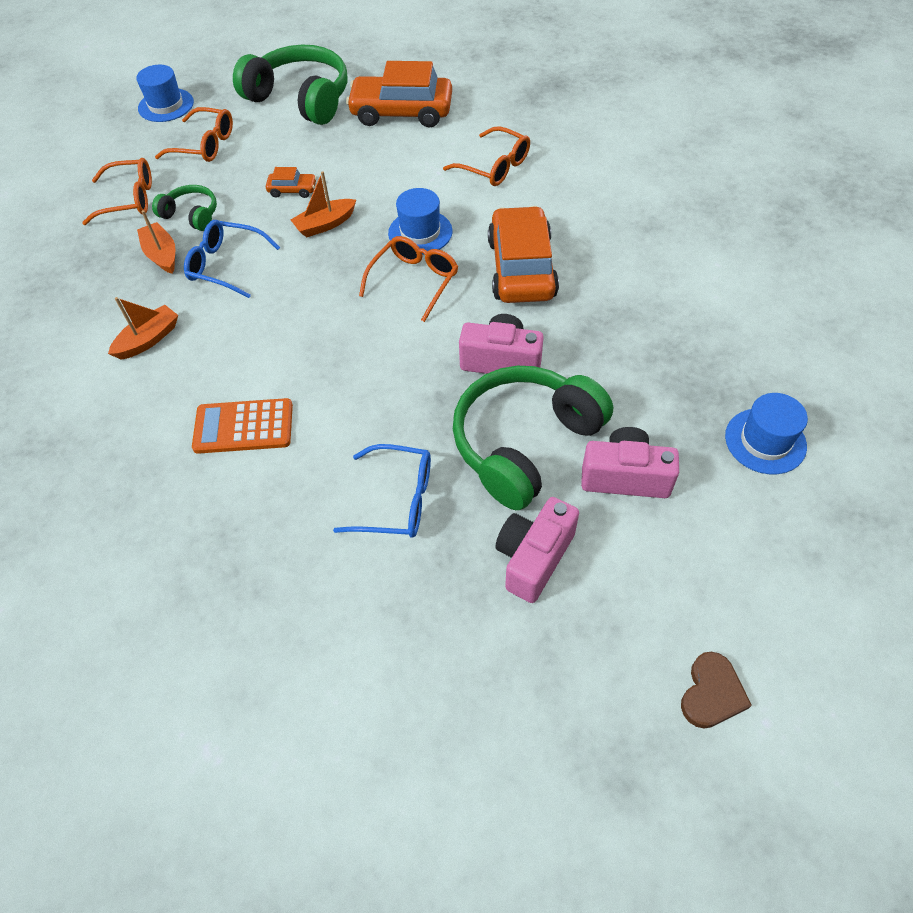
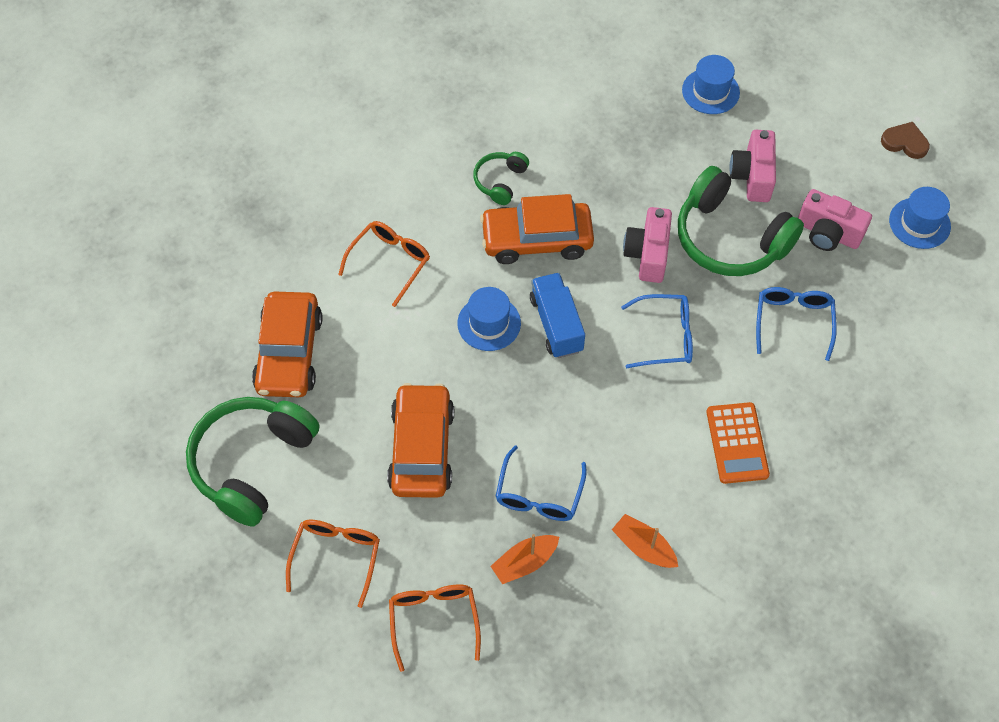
camera: 95 degrees left, 5 degrees up
(166, 105) = (250, 622): blue hat -> blue hat (919, 223)
(191, 215) = (461, 545): green headphones -> green headphones (500, 181)
(292, 190) = (421, 448): orange car -> orange car, size x2.25
(325, 224) = (477, 409): orange boat -> none
(389, 370) = (665, 337): none -> blue glasses
(414, 281) = (556, 324): orange glasses -> blue truck

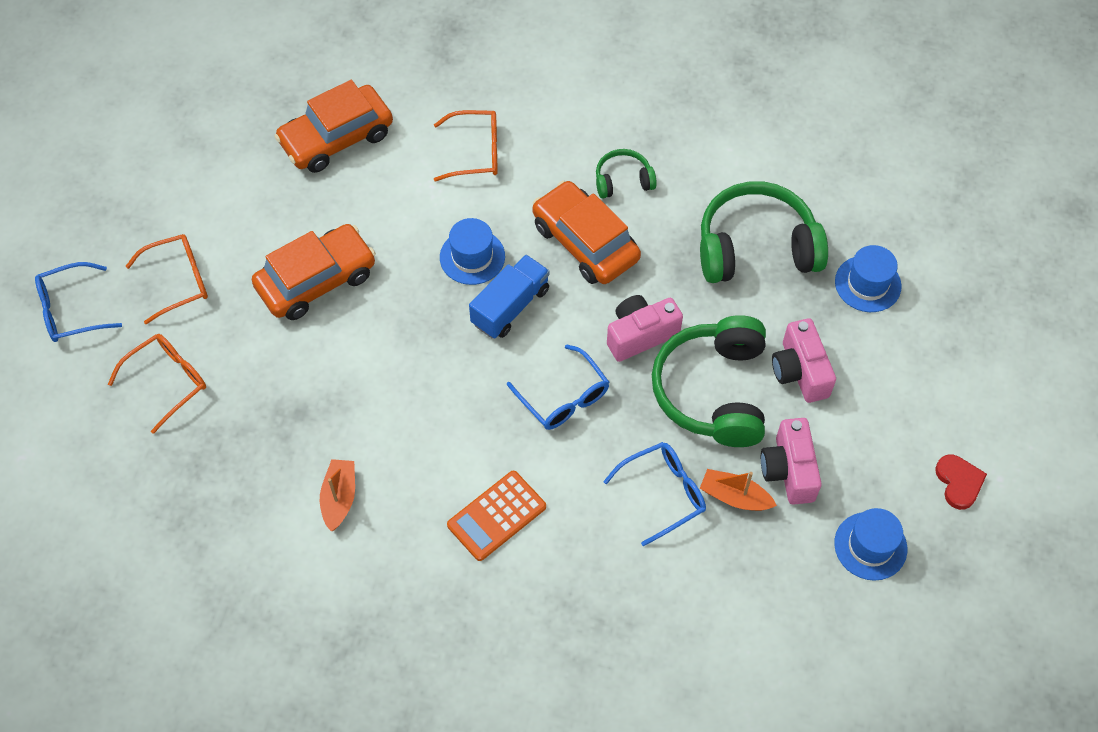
camera: 55 degrees right, 0 degrees up
(252, 463) = (221, 176): green headphones -> green headphones (756, 247)
(524, 562) = (263, 416): orange boat -> orange boat (734, 496)
(539, 494) = (334, 390): blue glasses -> blue glasses (71, 310)
(752, 176) = (800, 371): pink camera -> pink camera turned 75 degrees counterclockwise
(905, 142) = (959, 482): brown heart -> red heart

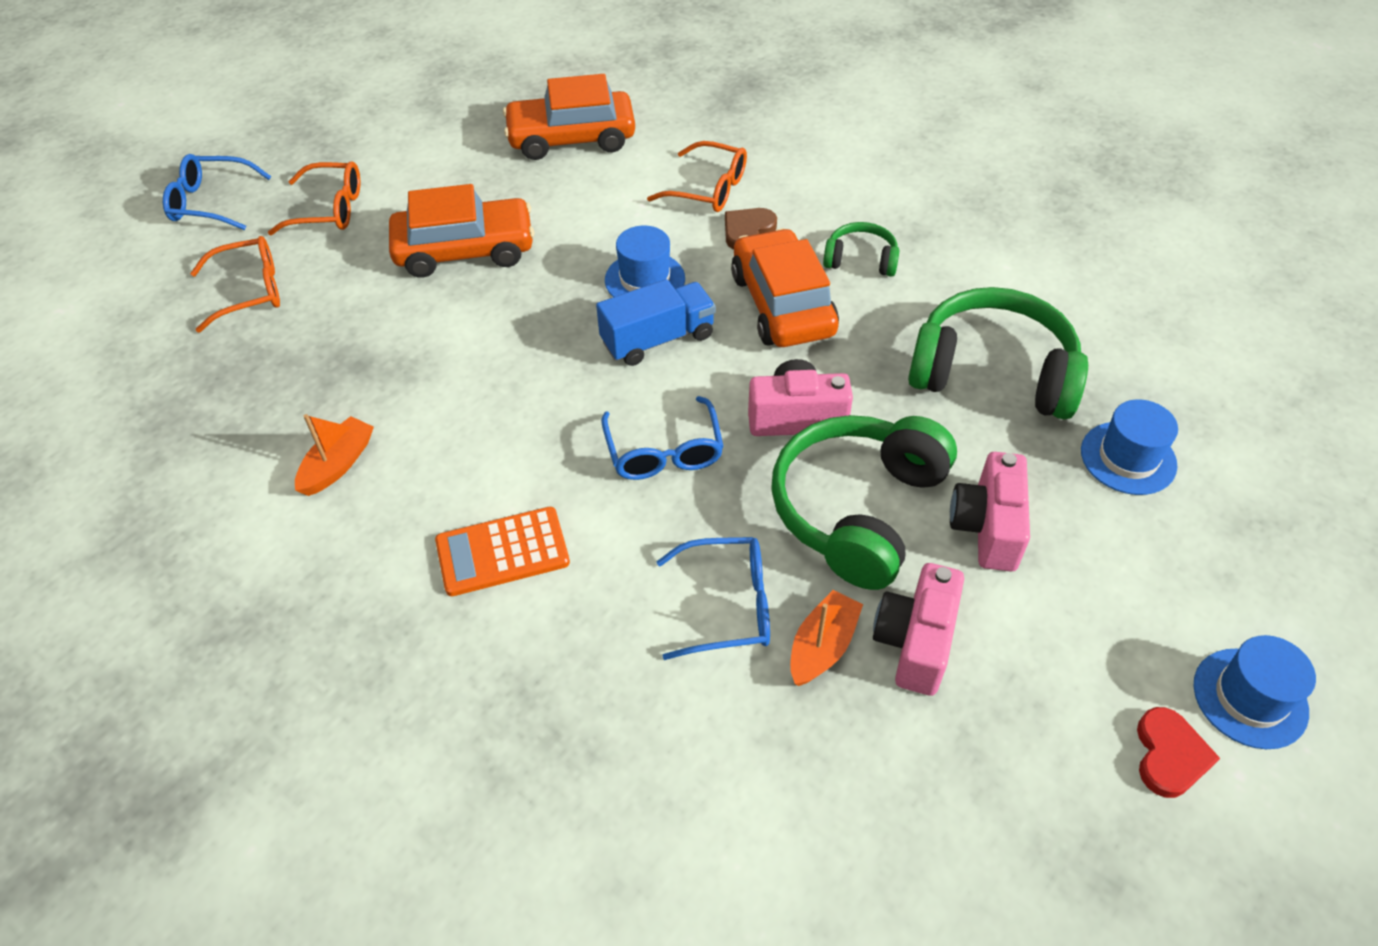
camera: 25 degrees right, 10 degrees down
(526, 183) = (747, 231): none -> brown heart
(734, 496) = (822, 646): orange boat -> orange boat turned 75 degrees clockwise
(870, 546) = (992, 791): blue hat -> blue hat (1250, 698)

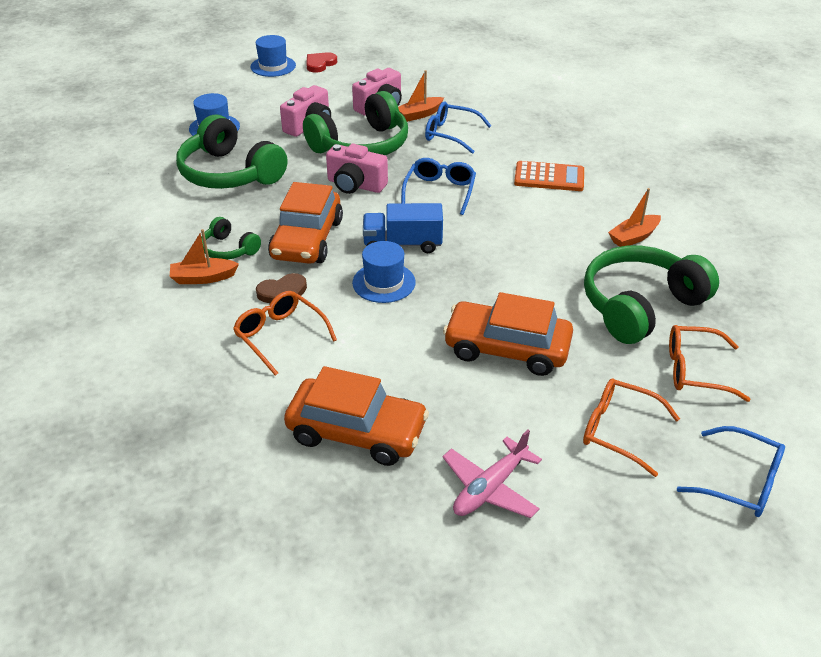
camera: 155 degrees left, 10 degrees down
(318, 352) = (640, 306): none -> green headphones
(435, 135) = (490, 488): none -> pink plane
(849, 218) = (203, 278): none -> orange boat

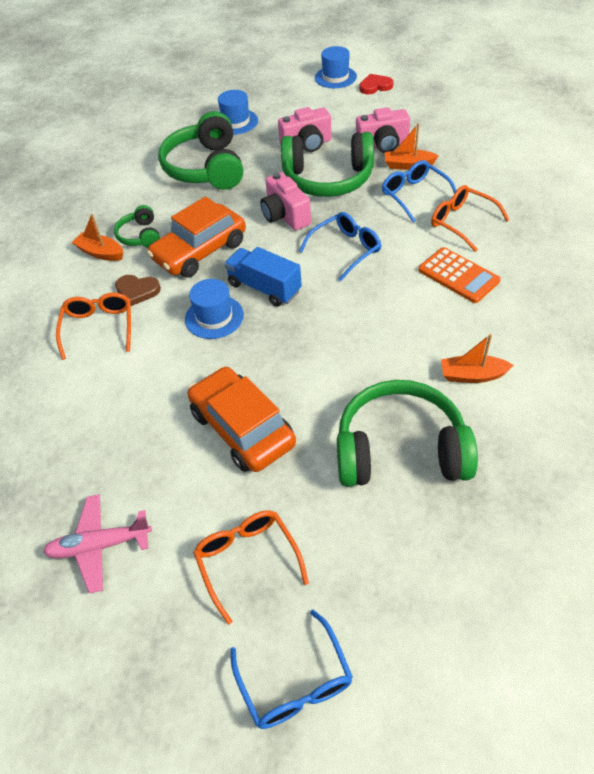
camera: 40 degrees right, 10 degrees up
(357, 432) = (65, 438): orange car -> none
(695, 370) = (378, 545): orange glasses -> orange glasses (462, 222)

